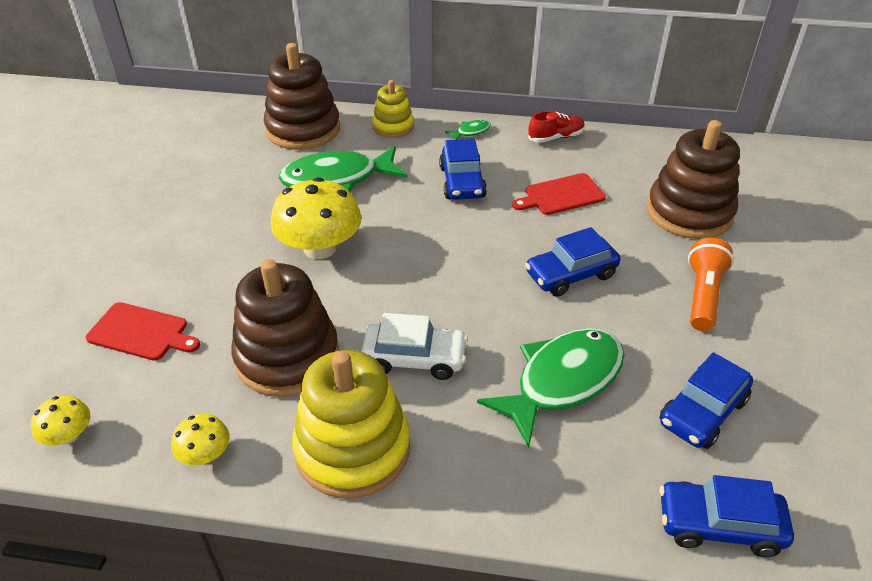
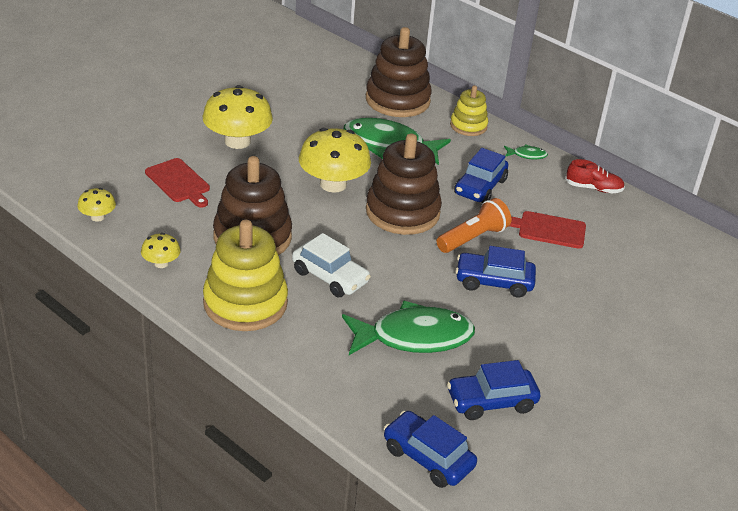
camera: 30 degrees right, 5 degrees down
(171, 248) = (237, 141): none -> yellow mushroom
(689, 212) = (641, 288): brown stacking toy -> brown stacking toy (402, 212)
(703, 295) = (580, 342): orange flashlight -> orange flashlight (473, 238)

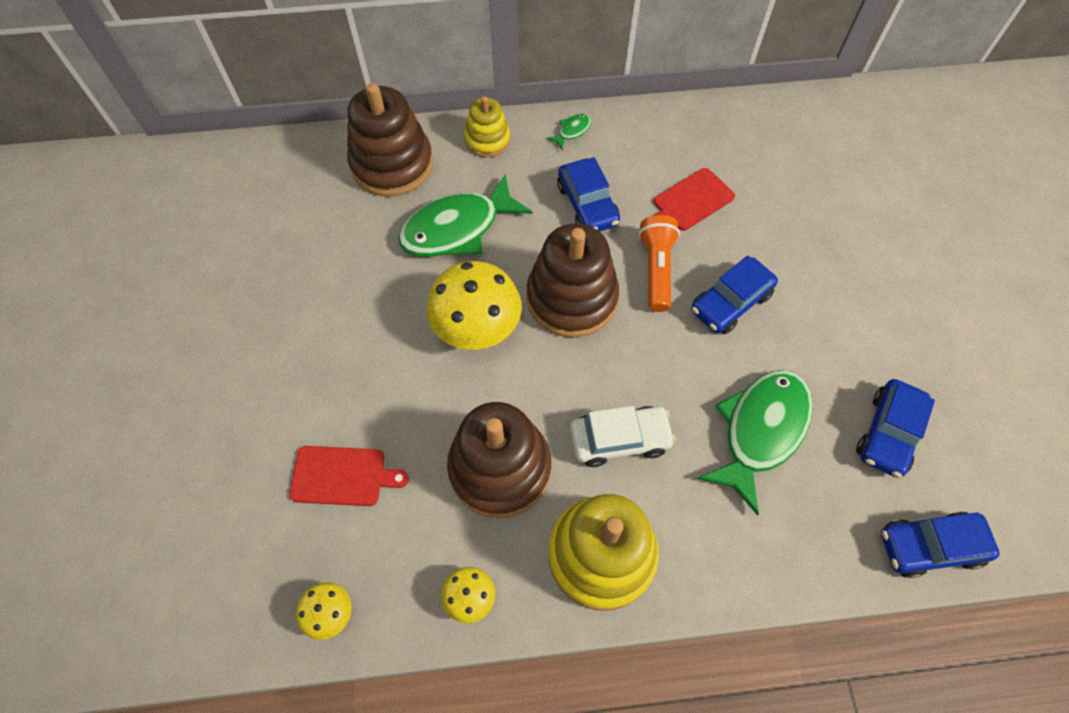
camera: 45 degrees left, 25 degrees up
(237, 141) = (323, 362): yellow mushroom -> none
(593, 188) = (661, 121): red shoe -> none

